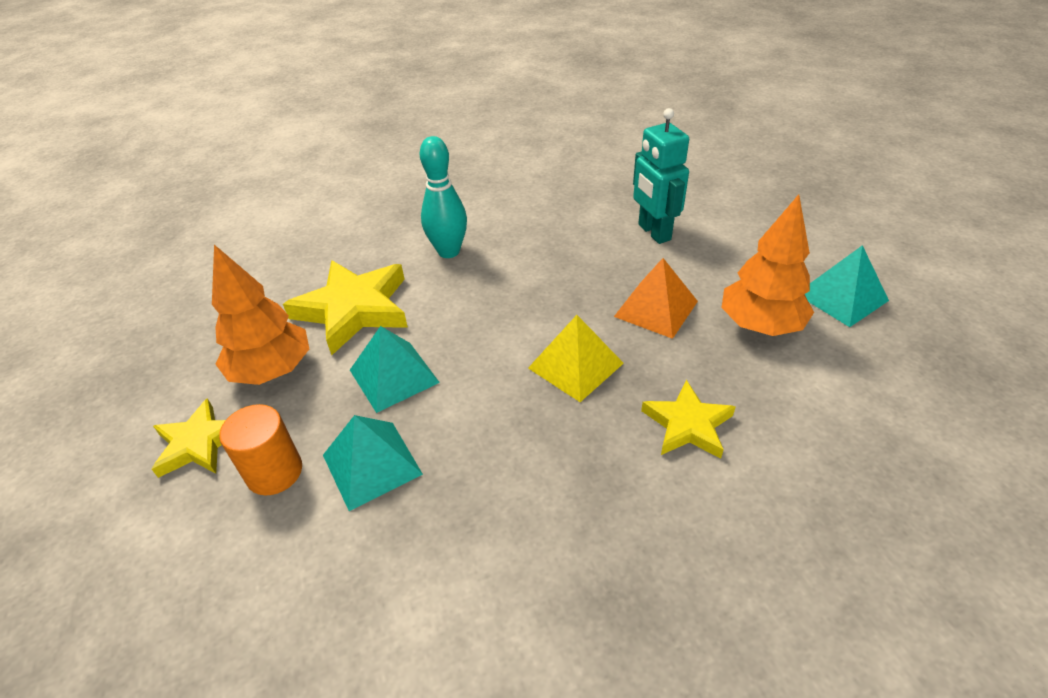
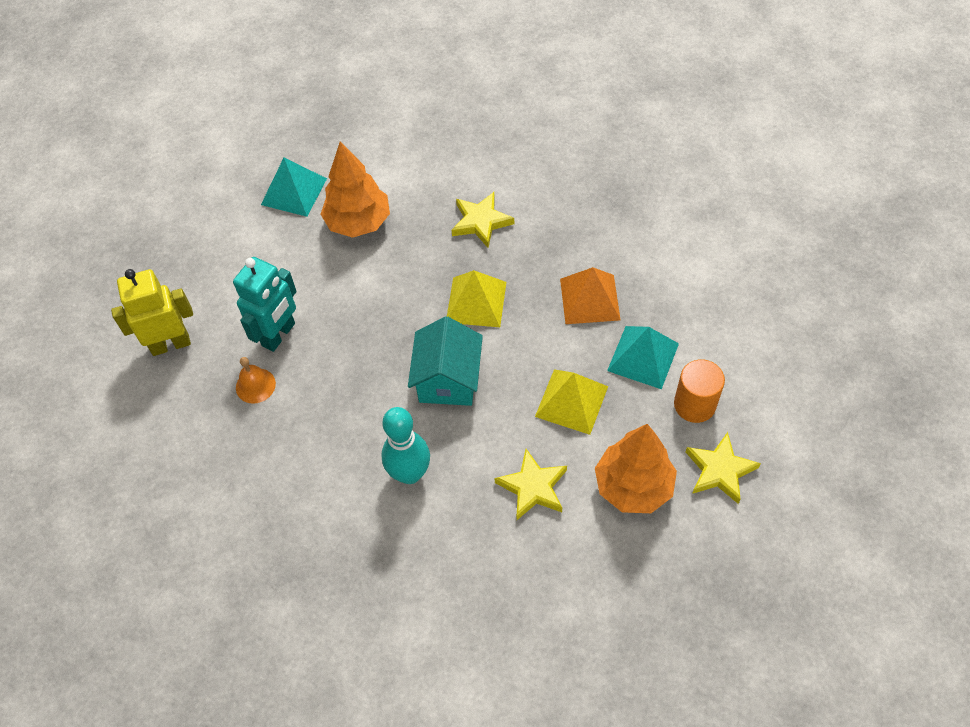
camera: 125 degrees left, 15 degrees up
(354, 309) = (533, 487): yellow star -> yellow star, size x0.61
(394, 376) = (571, 401): turquoise pyramid -> yellow pyramid
(507, 306) = (448, 380): none -> turquoise house
(613, 207) = (255, 385): none -> orange bell
(656, 309) = (382, 286): orange pyramid -> orange pyramid (590, 299)
(694, 182) = (170, 344): none -> yellow robot

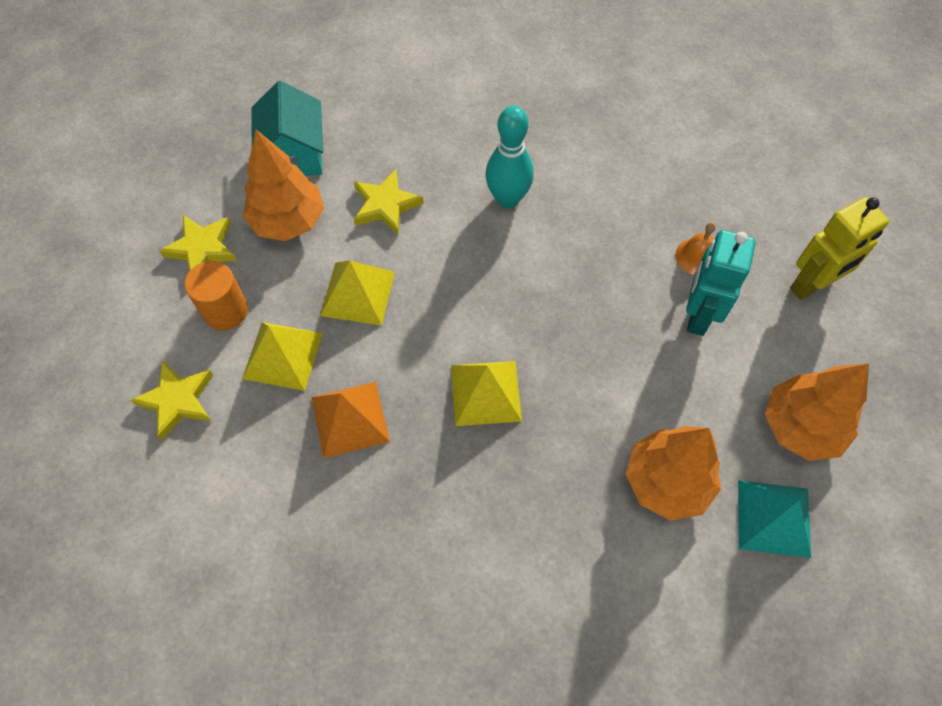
camera: 165 degrees right, 5 degrees up
(243, 242) = (800, 427): none -> orange tree
(448, 380) = (494, 295): turquoise house -> turquoise house (294, 154)
(481, 222) = (506, 511): yellow star -> yellow star (177, 401)
(643, 357) = (282, 355): turquoise pyramid -> yellow pyramid

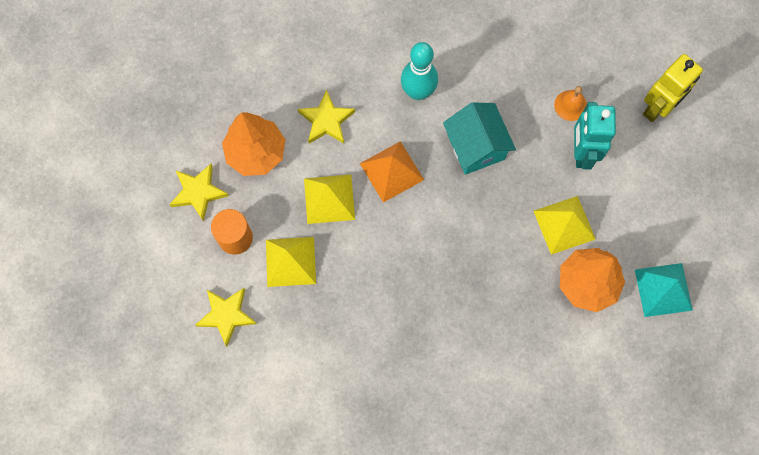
camera: 15 degrees left, 10 degrees up
(294, 154) = (240, 94): turquoise house -> turquoise house (476, 147)
(350, 419) = (355, 296): orange pyramid -> orange pyramid (391, 171)
(486, 393) = (446, 251): yellow pyramid -> yellow pyramid (564, 225)
(800, 427) = (669, 220): orange tree -> none

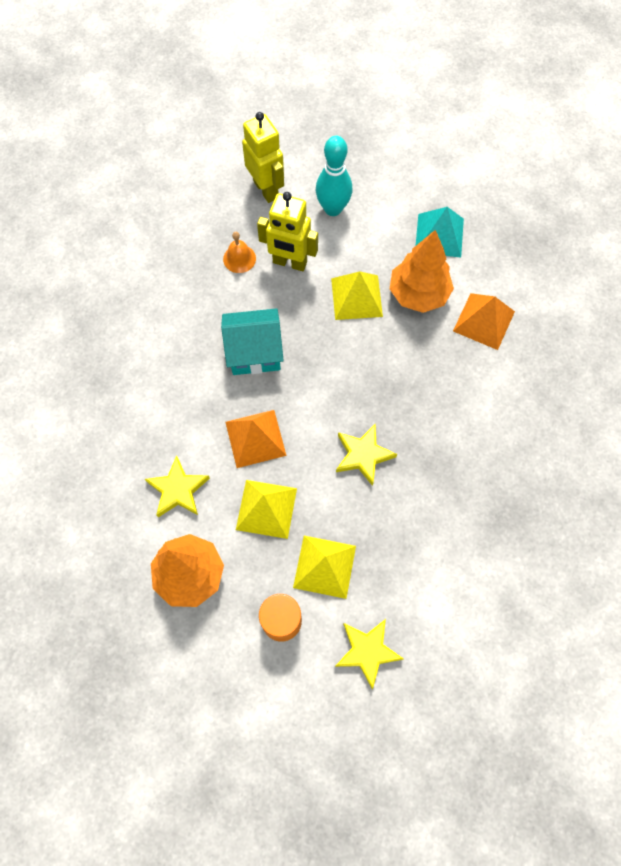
camera: 75 degrees left, 5 degrees down
(198, 192) = (216, 651): yellow star -> yellow star (363, 455)
(418, 92) = (177, 390): turquoise bowling pin -> turquoise bowling pin (333, 209)
(577, 354) = (484, 321): none -> orange pyramid
(581, 152) = (289, 263): turquoise robot -> yellow robot

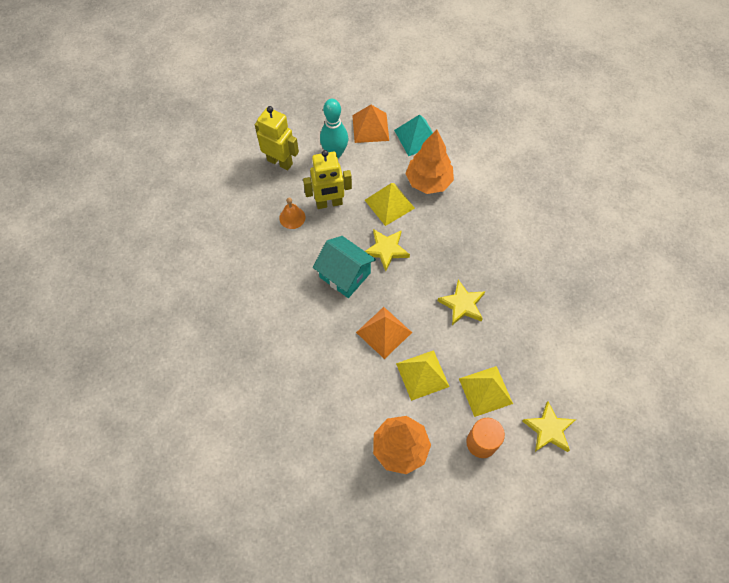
camera: 30 degrees left, 5 degrees down
(178, 490) = (353, 396): yellow star -> yellow star (386, 250)
(254, 352) = (345, 275): turquoise house -> turquoise house turned 75 degrees clockwise
(484, 321) = (481, 178): orange pyramid -> orange pyramid (370, 127)

